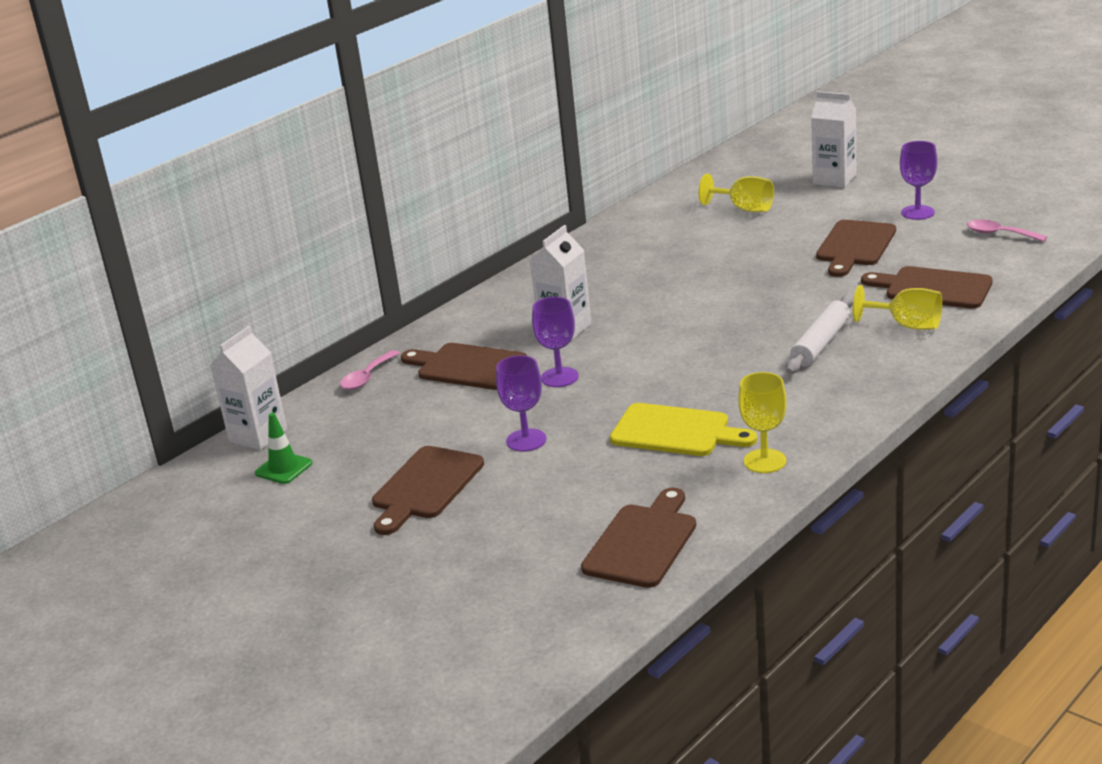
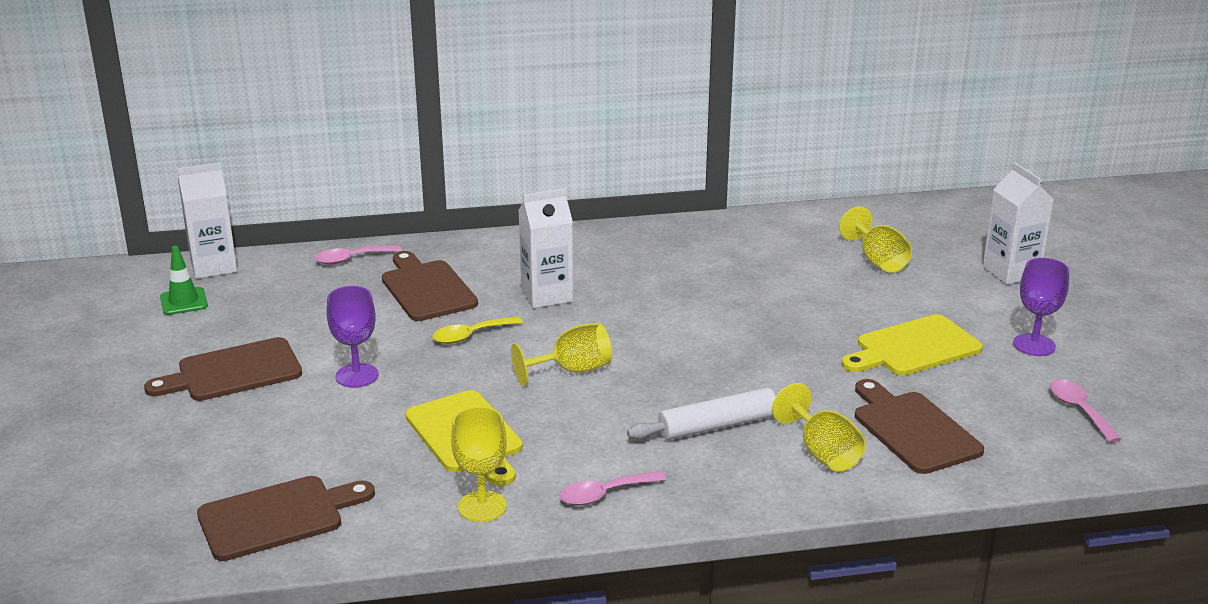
camera: 35 degrees right, 0 degrees up
(559, 377) = (470, 335): purple goblet -> yellow spoon
(671, 361) = (572, 370): none -> yellow goblet
(825, 414) = (604, 494): none -> pink spoon
(855, 246) = (914, 348): brown cutting board -> yellow cutting board

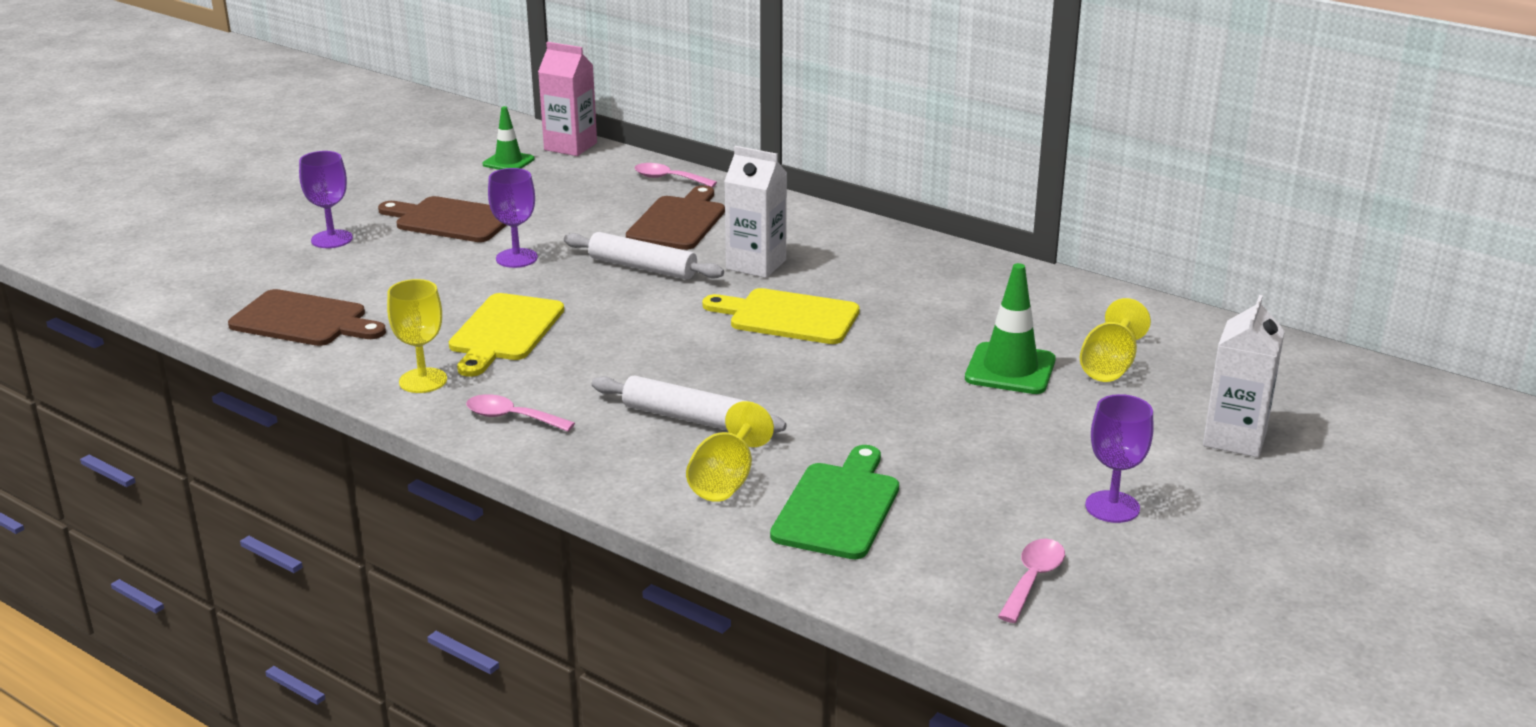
camera: 45 degrees right, 0 degrees up
(154, 439) = (332, 239): none -> purple goblet
(213, 266) = (570, 146): white carton -> pink carton
(470, 335) = (642, 267): yellow spoon -> white rolling pin
(572, 370) = (664, 325): yellow goblet -> none
(833, 290) = (1010, 369): none -> green traffic cone
(913, 430) = (838, 507): brown cutting board -> green cutting board
(914, 348) = (983, 449): yellow cutting board -> yellow cutting board (788, 317)

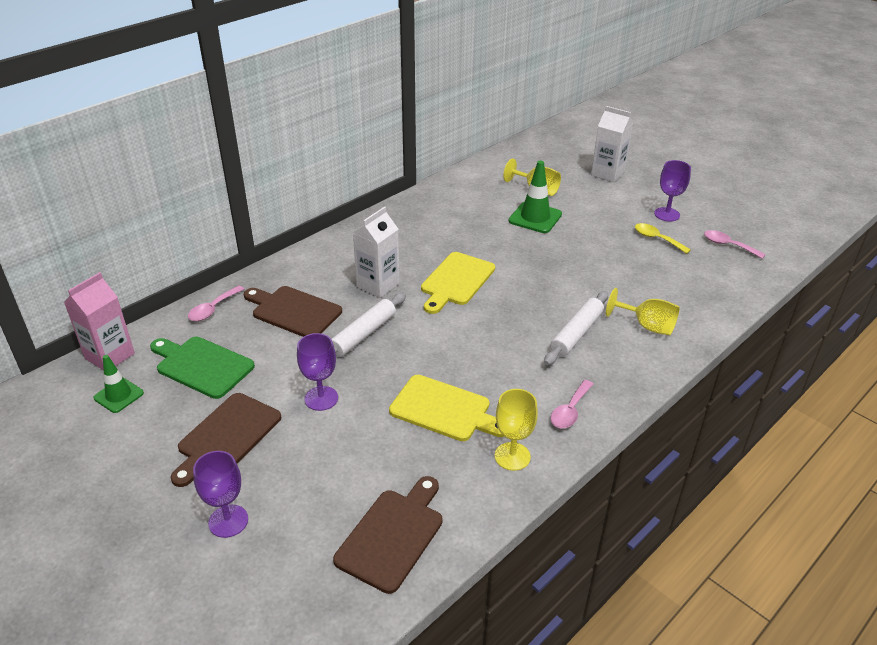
camera: 80 degrees left, 10 degrees up
(838, 507) = (672, 291): green cutting board -> green cutting board (202, 366)
(1009, 494) = (657, 239): none -> yellow spoon

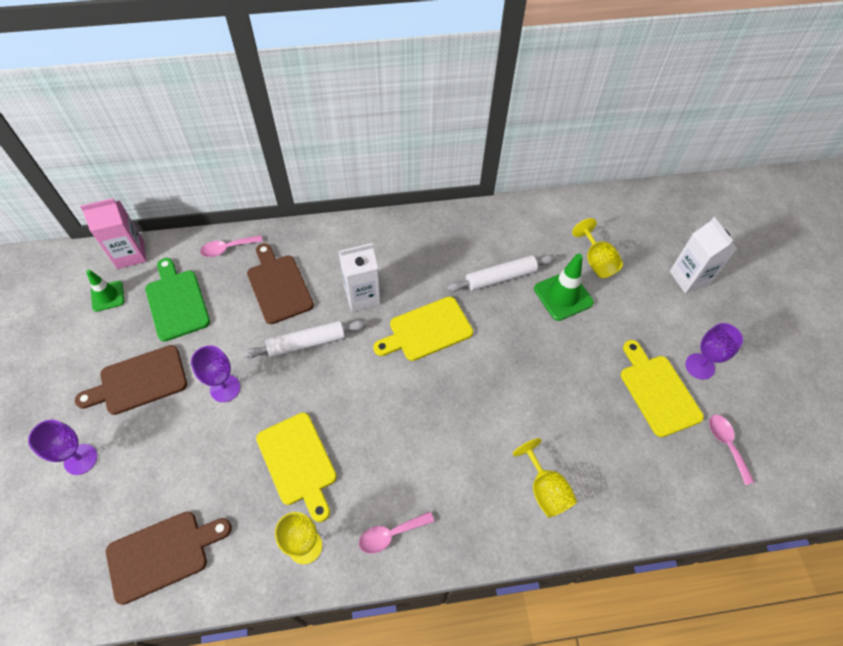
camera: 35 degrees right, 20 degrees up
(576, 334) = (473, 455): white rolling pin -> white rolling pin (501, 278)
(657, 239) = (658, 391): yellow spoon -> yellow cutting board

